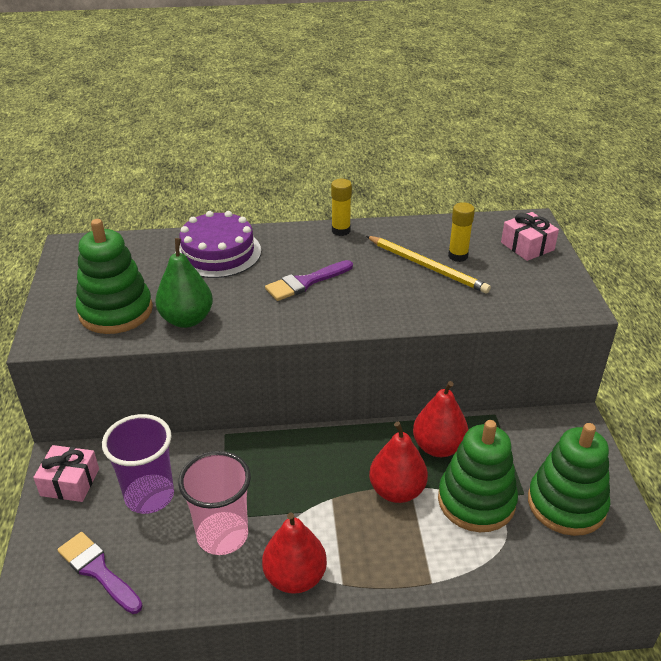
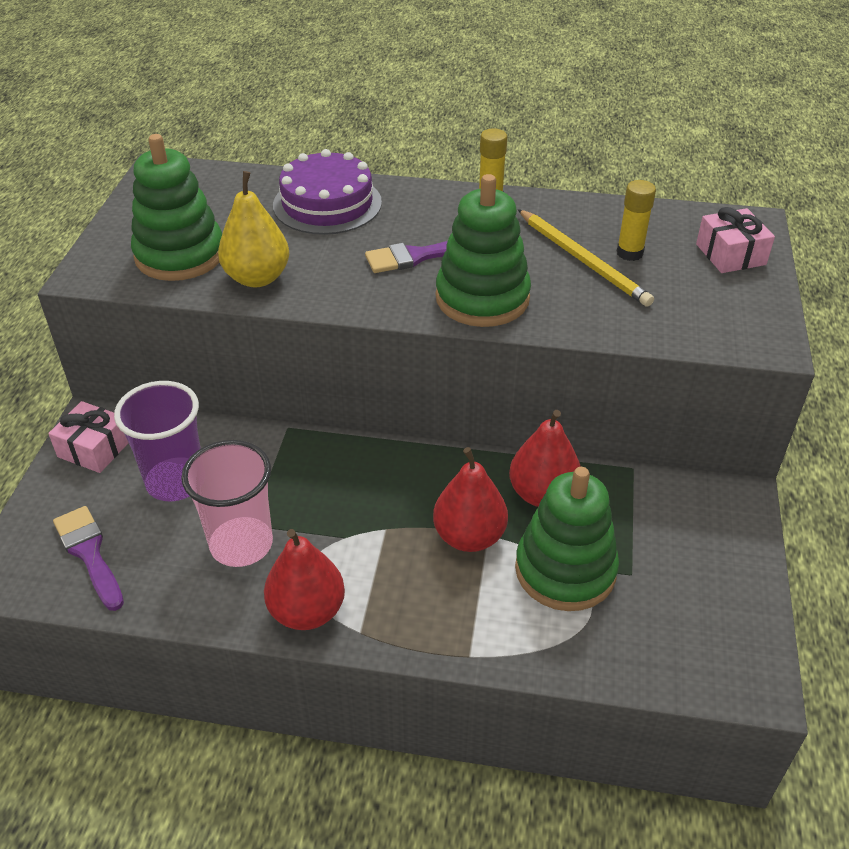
camera: 15 degrees right, 5 degrees up
(187, 319) = (257, 278): green pear -> yellow pear
(566, 504) = (683, 599): green stacking toy -> green stacking toy (482, 298)

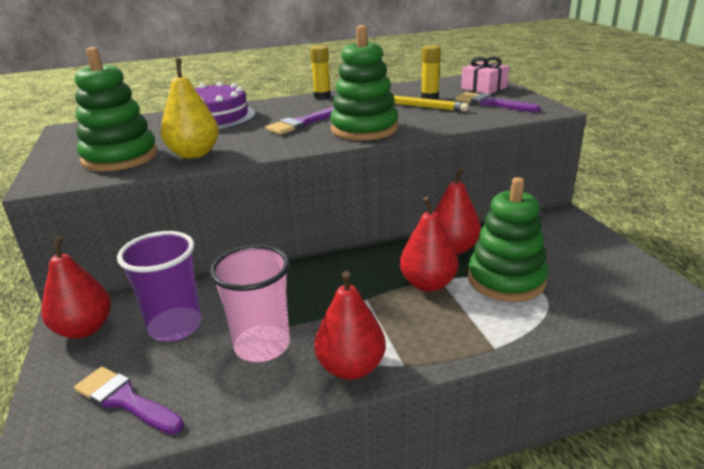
camera: 25 degrees left, 15 degrees down
(94, 448) = (84, 329): pink gift -> red pear
(702, 299) = (491, 103): none -> purple brush

